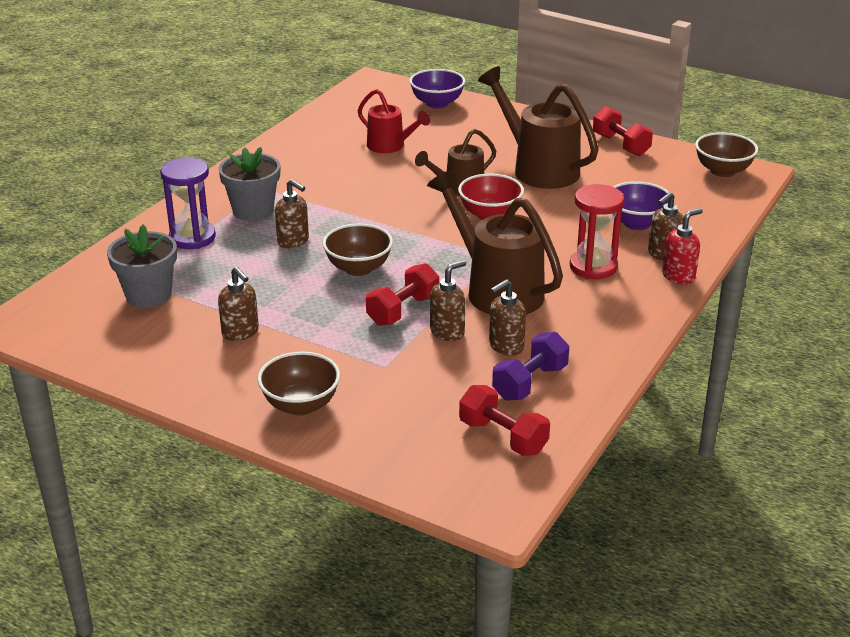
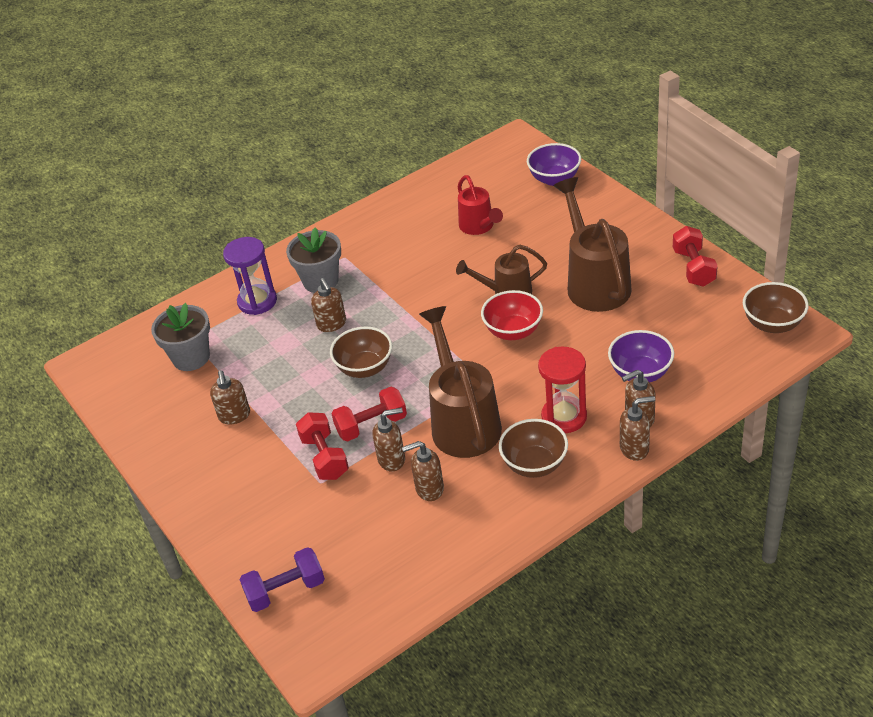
camera: 30 degrees right, 10 degrees up
(301, 405) = (234, 505): brown bowl -> brown bowl (534, 464)
(503, 437) = (364, 586): red dumbbell -> red dumbbell (324, 457)
(530, 382) = (423, 535): purple dumbbell -> purple dumbbell (285, 590)
(678, 276) = (634, 448): red soap dispenser -> brown soap dispenser

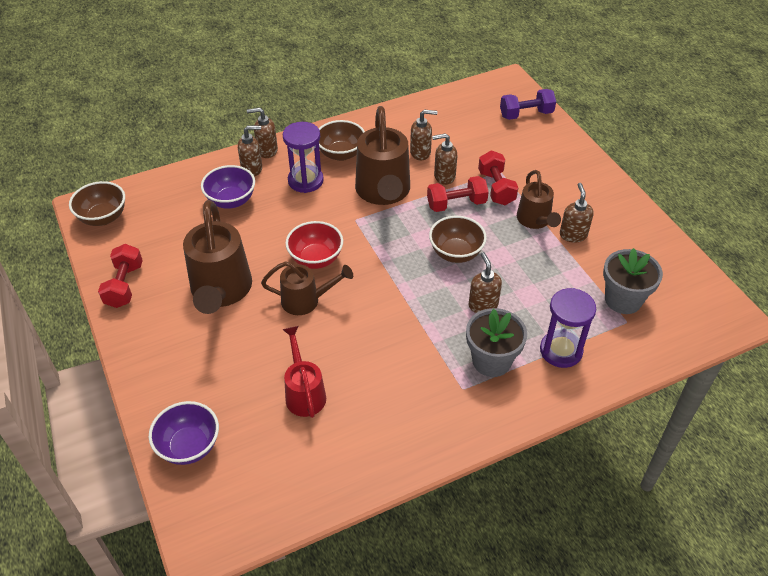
camera: 175 degrees left, 5 degrees up
(277, 424) = (535, 220): none -> brown watering can
(564, 417) = (305, 181): red hourglass -> purple hourglass

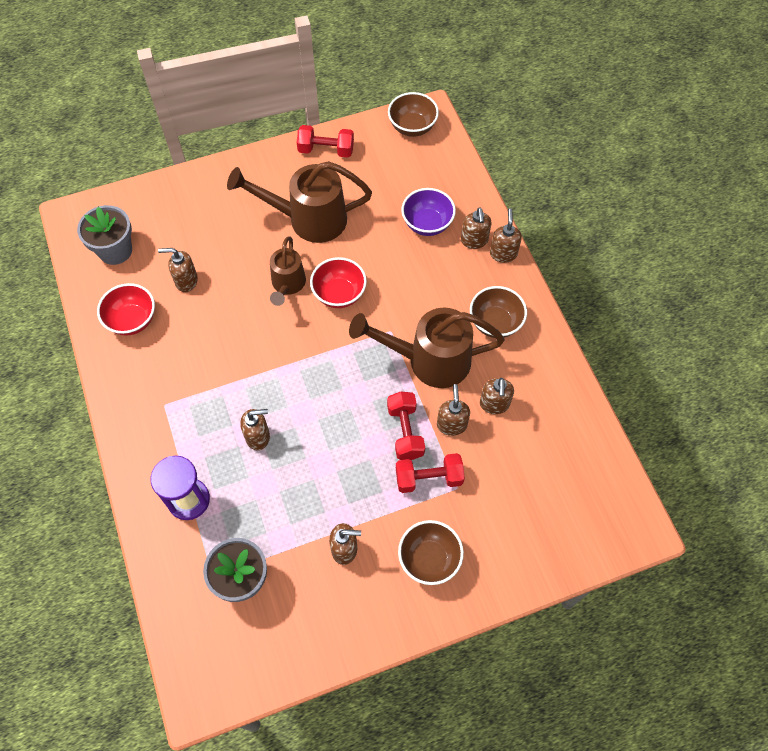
camera: 95 degrees right, 15 degrees up
(189, 446) = (153, 204): purple bowl -> none
(304, 393) = (186, 281): red watering can -> brown soap dispenser
(305, 181) = (453, 288): purple hourglass -> none
(361, 438) = (132, 320): none -> red bowl
(456, 253) = (331, 421): brown bowl -> brown bowl (429, 559)
(491, 361) = (189, 434): grey flower pot -> grey flower pot (115, 250)
(526, 114) = (567, 539): purple dumbbell -> none
(535, 220) = (371, 511): brown watering can -> none

